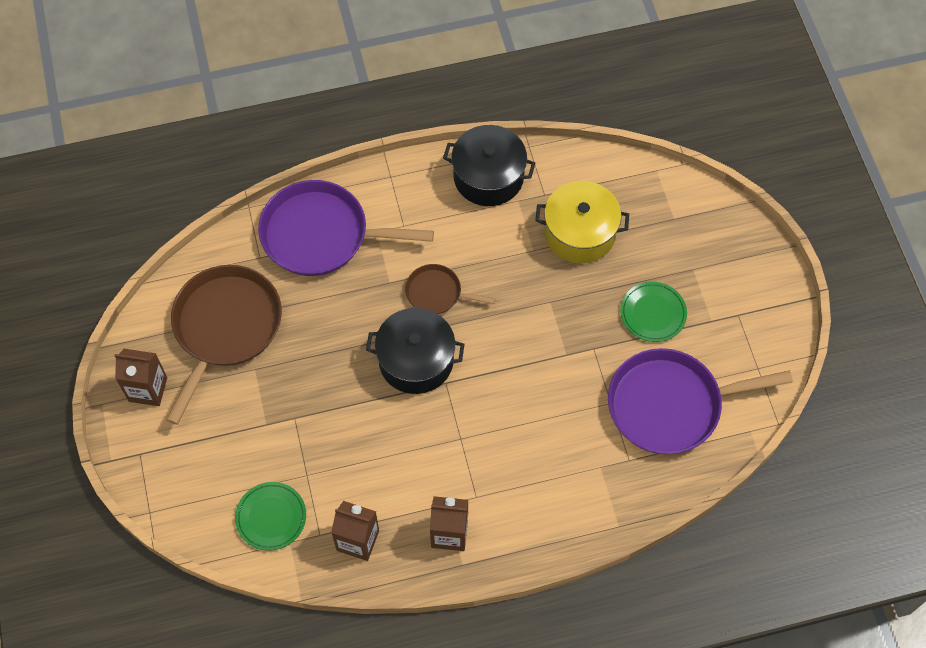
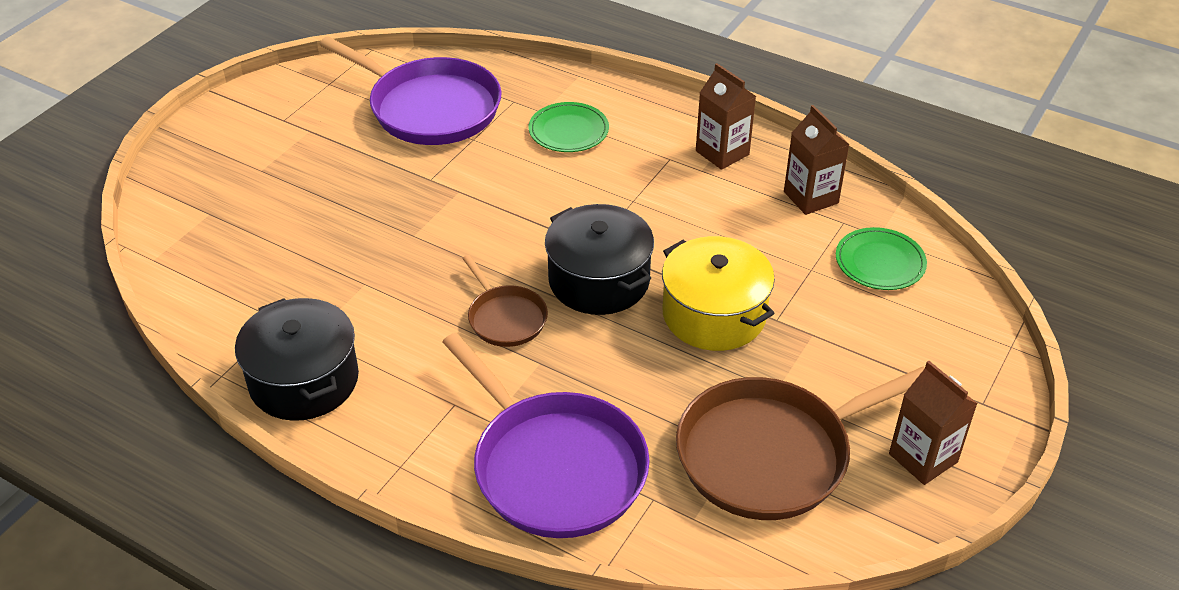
camera: 135 degrees left, 20 degrees down
(579, 233) = (302, 265): yellow pot -> yellow pot (714, 314)
(653, 313) = (344, 166): green plate -> green plate (568, 131)

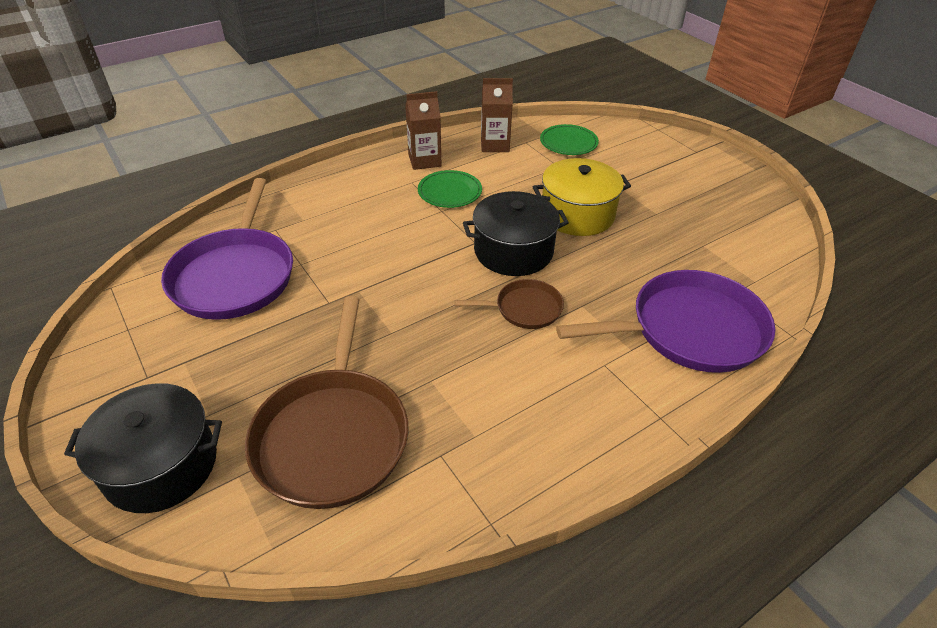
camera: 65 degrees left, 0 degrees up
(304, 380) = (530, 456): black pot -> black pot (161, 465)
(430, 108) = (235, 276): purple pan -> purple pan turned 120 degrees clockwise
(568, 131) = (339, 214): green plate -> green plate (449, 192)
(770, 454) = (710, 233): brown pan -> brown pan (332, 436)
(923, 458) = (730, 183): brown carton -> none

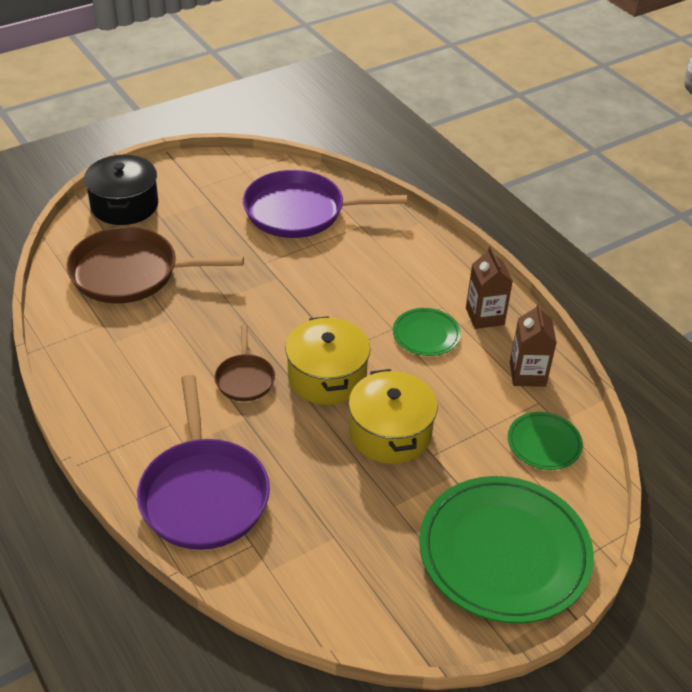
camera: 90 degrees right, 0 degrees up
(513, 251) = (327, 377): black pot -> yellow pot
(680, 165) = (504, 552): none -> green plate

